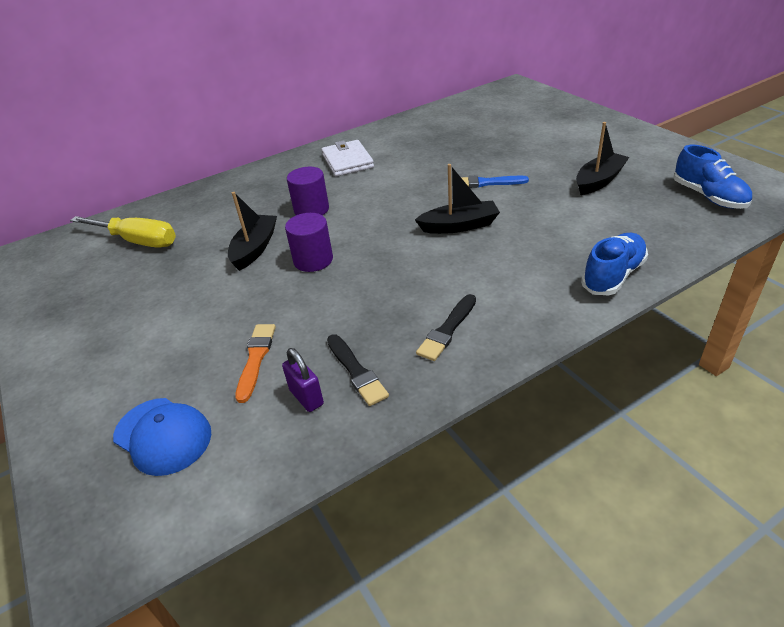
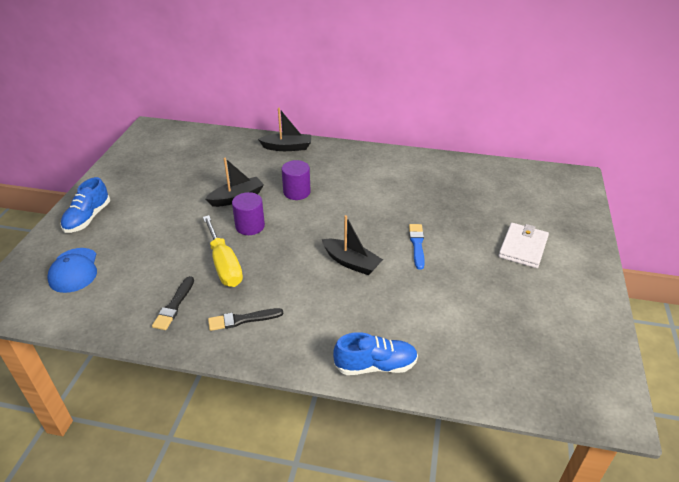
camera: 40 degrees right, 0 degrees up
(137, 241) = (199, 154): yellow screwdriver -> yellow screwdriver (224, 264)
(256, 359) = (150, 262): orange brush -> none
(306, 397) = (139, 300): purple padlock -> none
(347, 161) = (365, 170): white wallet -> white wallet (523, 247)
(486, 183) = (417, 245): blue brush -> blue brush turned 45 degrees clockwise
(599, 181) = (490, 297): black boat -> black boat (287, 147)
(708, 197) = (545, 369): blue shoe -> blue shoe (88, 218)

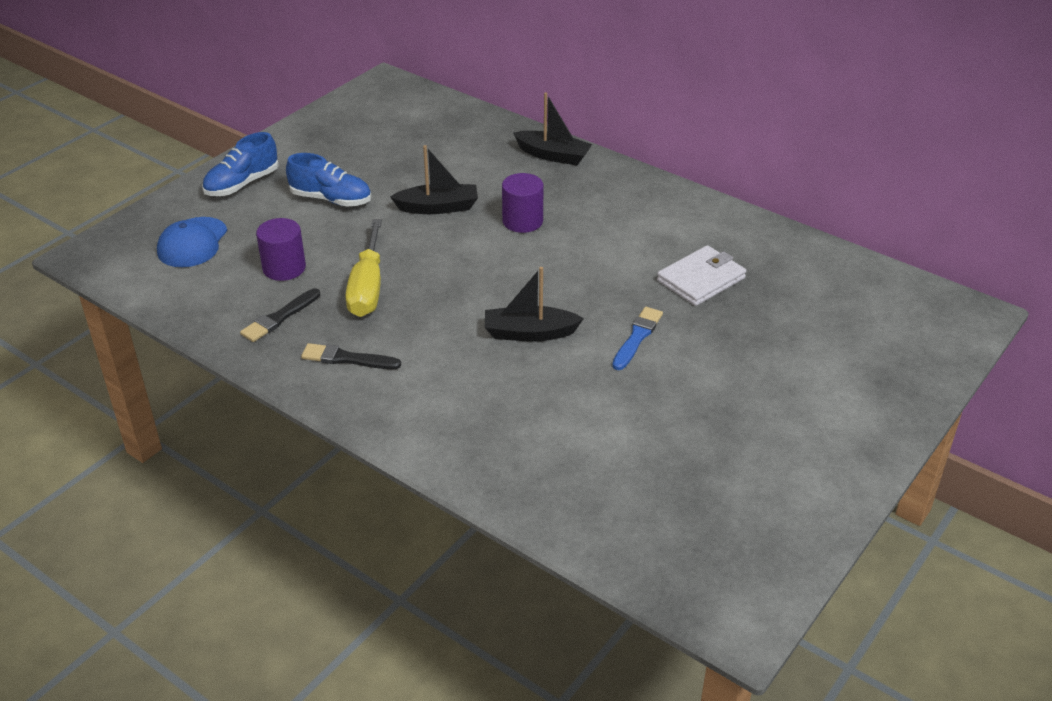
camera: 25 degrees right, 0 degrees up
(250, 226) = (430, 249): purple cylinder -> purple cylinder (284, 268)
(351, 262) = (529, 333): black boat -> black boat turned 120 degrees clockwise
(375, 365) = (470, 462): blue shoe -> blue shoe (331, 199)
(523, 247) = (790, 386): white wallet -> white wallet (701, 279)

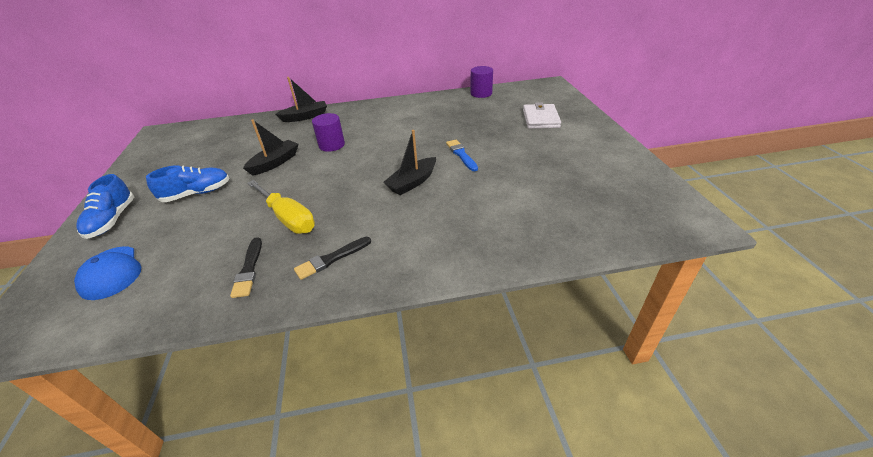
camera: 45 degrees left, 0 degrees up
(284, 268) = (212, 242): purple cylinder -> purple cylinder (481, 93)
(701, 279) = (448, 122): white wallet -> white wallet (540, 119)

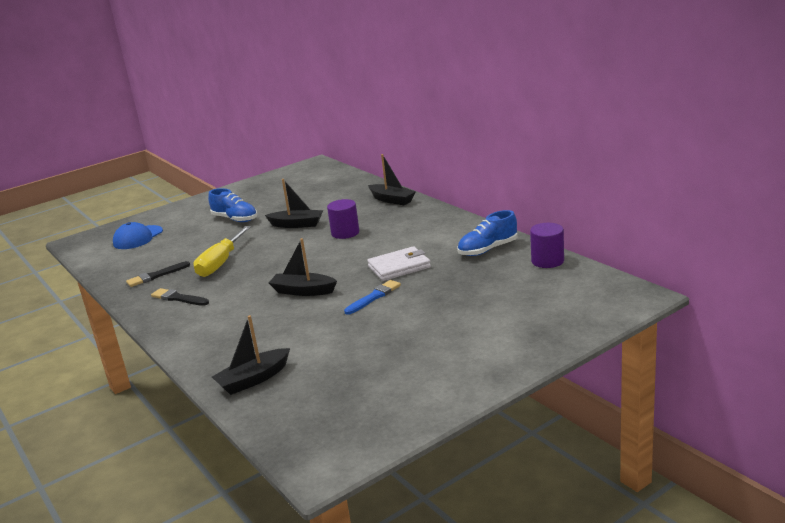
camera: 65 degrees right, 15 degrees down
(112, 220) = (189, 211): blue shoe -> blue shoe (488, 249)
(540, 119) = (507, 317): white wallet -> white wallet (399, 267)
(547, 234) = (253, 379): none -> black boat

